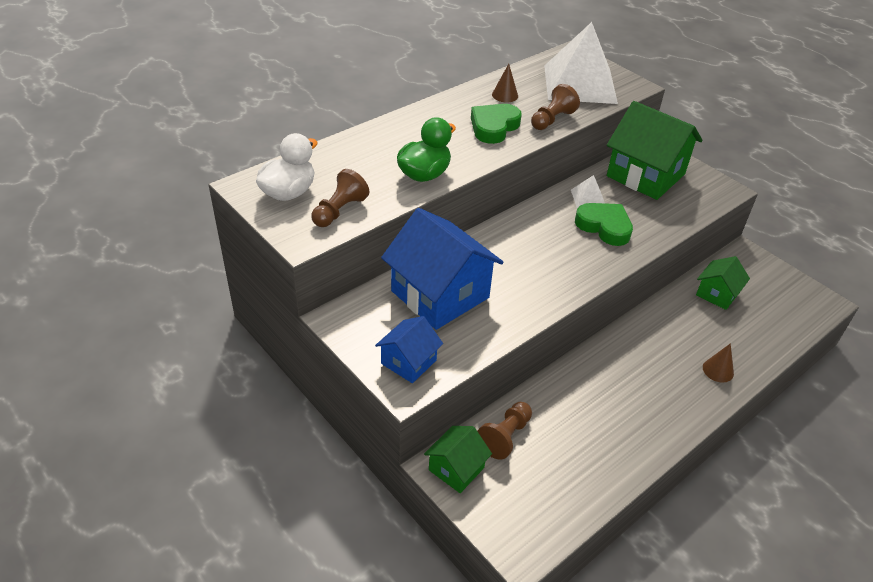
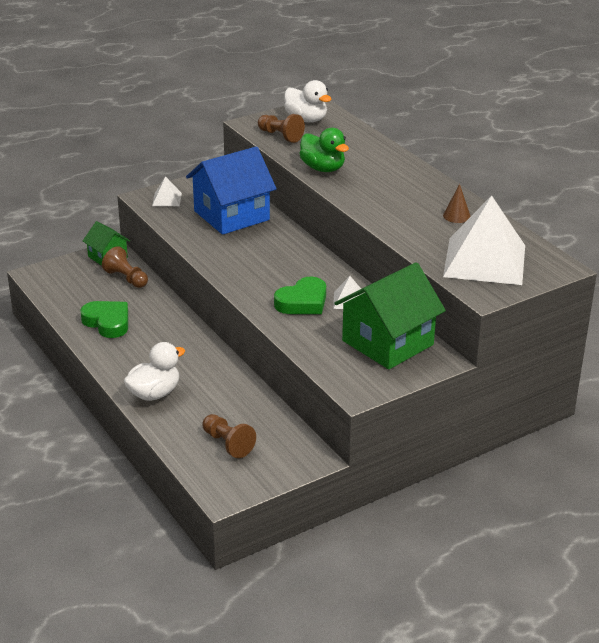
camera: 100 degrees right, 10 degrees down
(408, 362) = (167, 199): blue house -> white pyramid
(494, 127) = (396, 204): green heart -> green heart (107, 322)
(552, 119) = (409, 235): brown pawn -> brown pawn (227, 444)
(717, 294) = (252, 419): green house -> none
(718, 370) = (154, 394): brown cone -> white duck

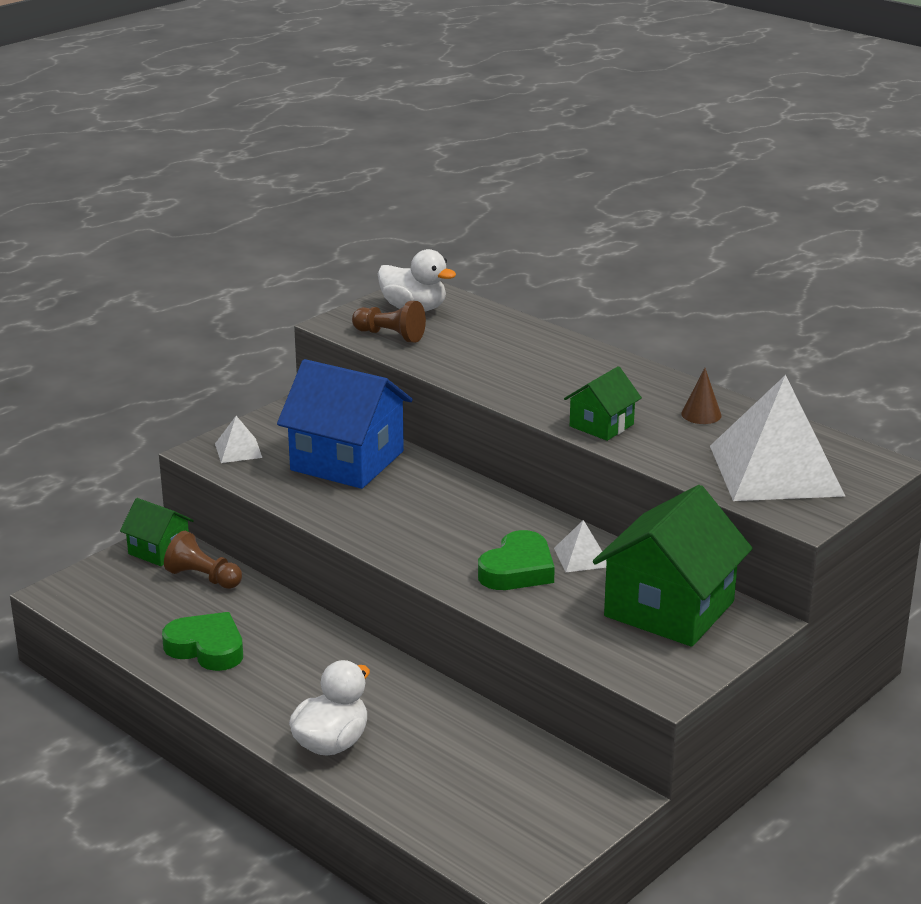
camera: 15 degrees left, 5 degrees down
(227, 444) = (479, 799): brown pawn -> none
(231, 215) = (347, 460): blue house -> blue house turned 75 degrees clockwise
(323, 168) = (477, 373): green duck -> none
(385, 214) = (601, 425): none -> green house

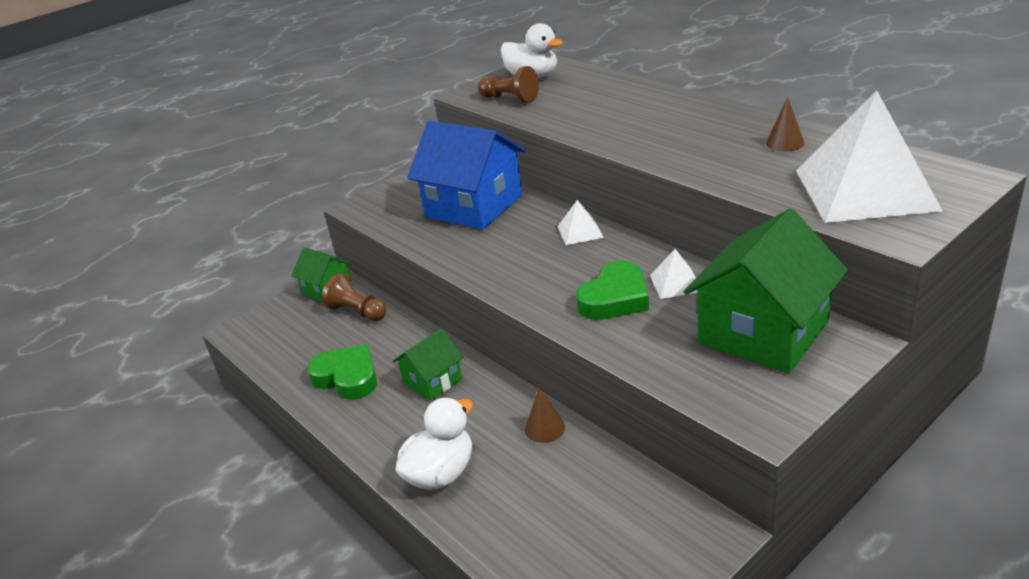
camera: 10 degrees right, 5 degrees up
(238, 450) = (386, 203): white pyramid -> white pyramid (580, 232)
(439, 703) = (544, 428): none -> brown cone
(601, 425) = (690, 159): green house -> green house (433, 381)

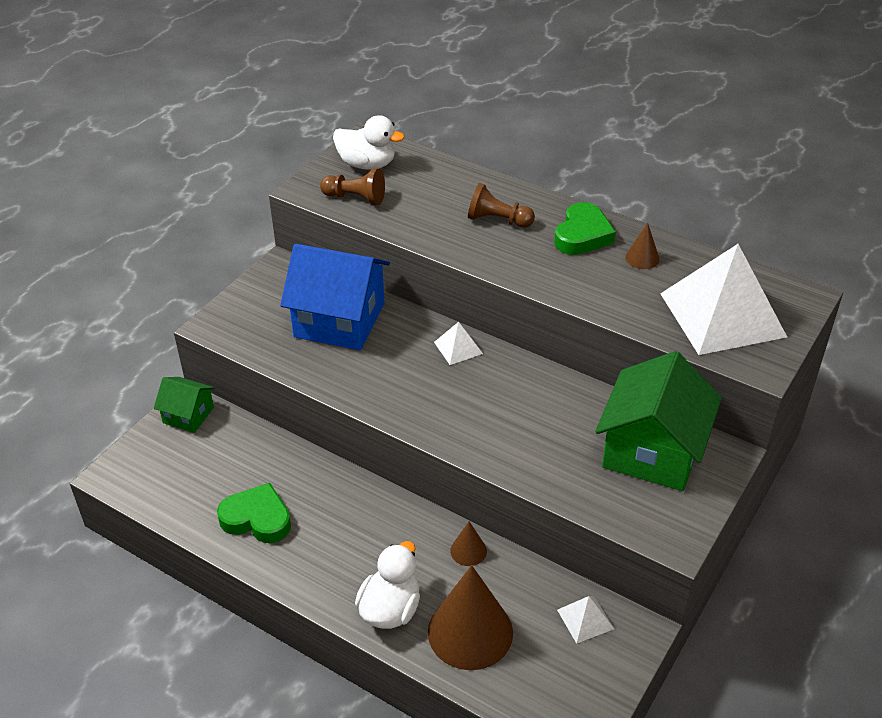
camera: 20 degrees left, 10 degrees up
(357, 312) = (234, 440): brown pawn -> brown pawn (498, 220)
(433, 381) = (345, 513): green house -> none
(517, 507) = (470, 632): none -> brown cone
(615, 298) = (516, 424): green heart -> green heart (582, 235)
(676, 283) = (565, 403): white pyramid -> white pyramid (585, 619)

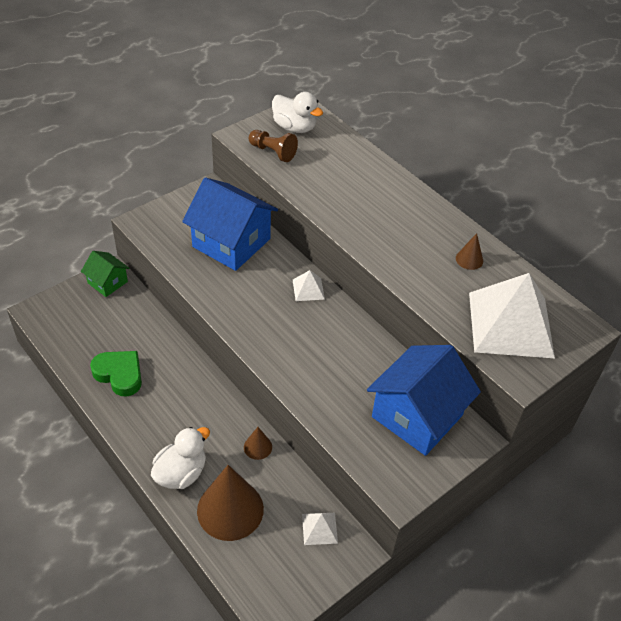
camera: 15 degrees right, 5 degrees up
(498, 220) = (371, 198): brown pawn -> none
(582, 235) = (431, 227): green heart -> none
(652, 451) = (417, 416): green house -> blue house

